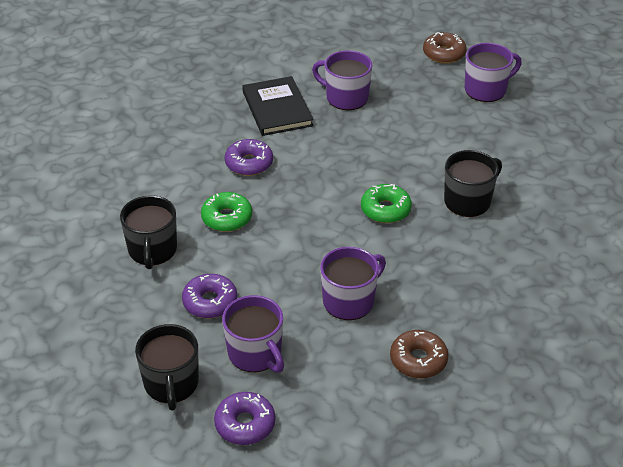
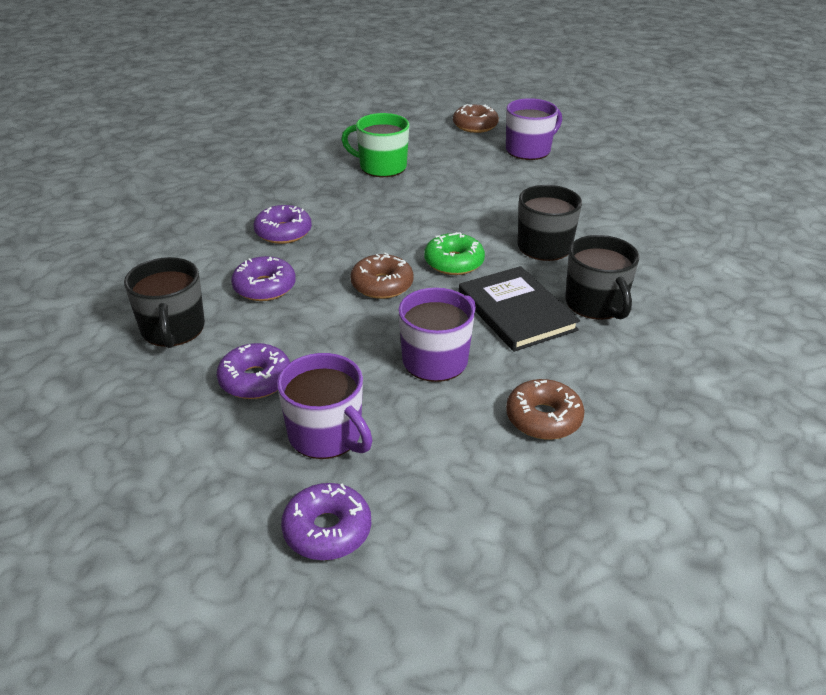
camera: 10 degrees left, 5 degrees down
(171, 384) = (212, 488): black mug -> black mug (596, 304)
(227, 218) = (264, 287): green donut -> purple donut
(277, 109) = (307, 182): black book -> black book (516, 311)
(321, 226) = (382, 285): none -> brown donut
(346, 97) = (381, 167): purple mug -> green mug

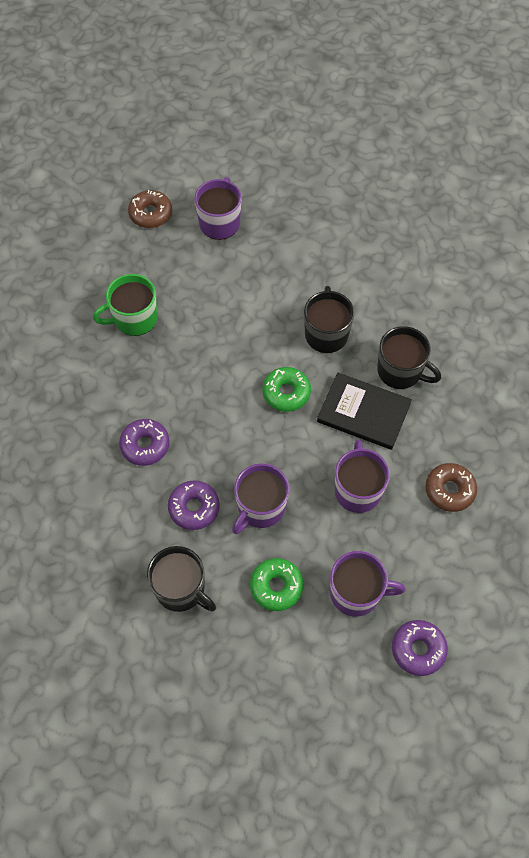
camera: 40 degrees left, 25 degrees up
(255, 380) = (276, 586): purple donut -> green donut
(322, 319) = (260, 507): none -> purple mug
(382, 285) = (264, 449): brown donut -> none

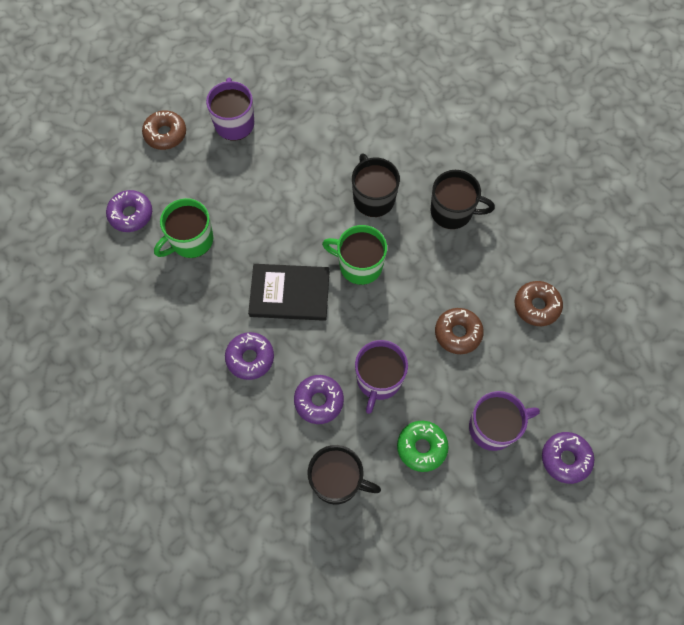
camera: 20 degrees left, 5 degrees up
(88, 277) = (131, 214): none -> purple donut
(286, 393) = (359, 265): green donut -> green mug
(357, 490) = (458, 333): purple mug -> brown donut
(363, 412) = (435, 260): black book -> black book (289, 293)

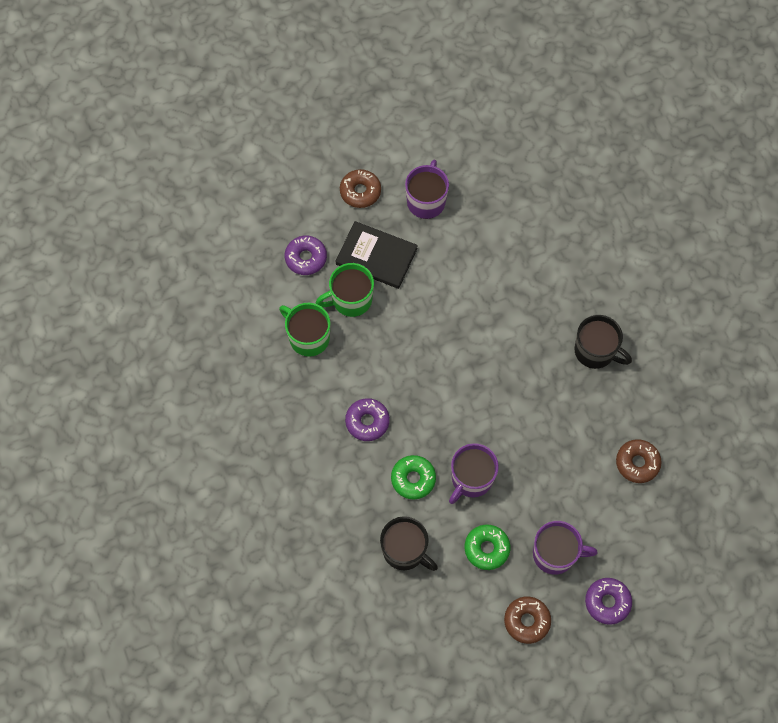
camera: 20 degrees right, 0 degrees up
(289, 293) = (421, 377): black book -> black book (376, 256)
(319, 401) = (413, 479): purple donut -> green donut
(359, 265) = (492, 372): green mug -> green mug (308, 337)
(373, 198) = (528, 314): black mug -> none
(458, 333) = (556, 463): brown donut -> brown donut (527, 621)

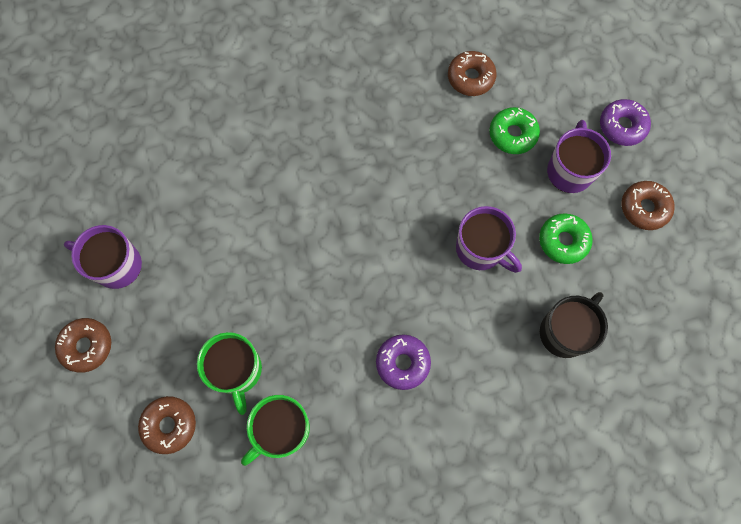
camera: 85 degrees left, 5 degrees up
(306, 258) = (169, 425): purple donut -> brown donut
(376, 256) = (182, 333): black book -> none
(413, 479) = (478, 314): green donut -> green donut (512, 134)
(595, 351) = (338, 101): black mug -> none

